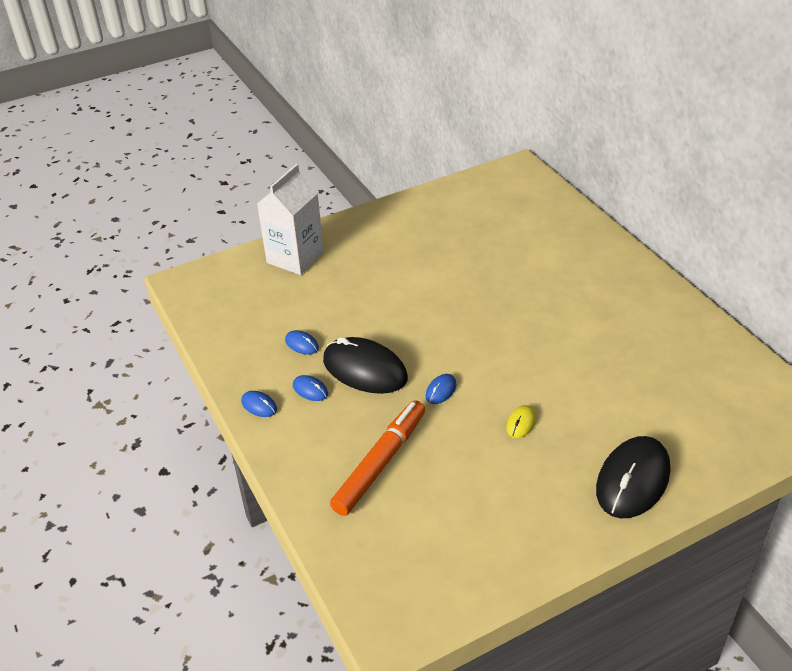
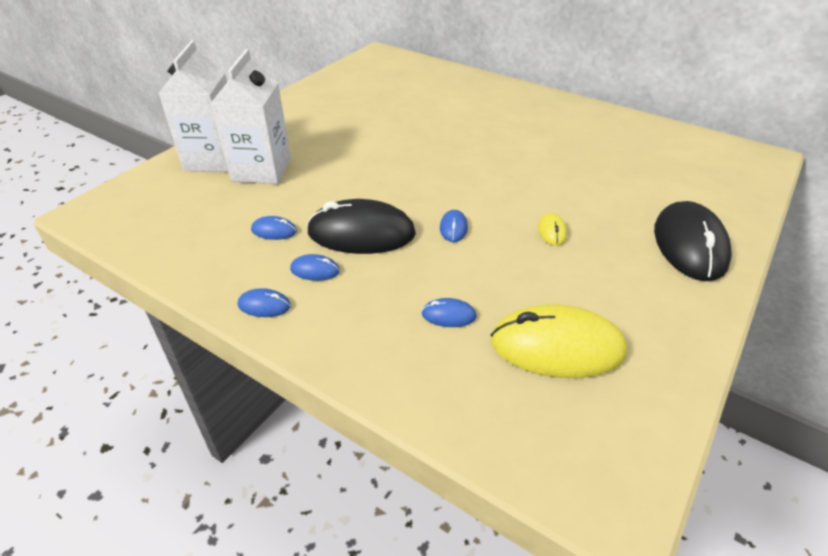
camera: 30 degrees left, 0 degrees up
(326, 281) = (261, 170): none -> white carton
(380, 463) = (448, 315): orange marker -> blue mouse
(440, 518) = (557, 346): none -> yellow mouse

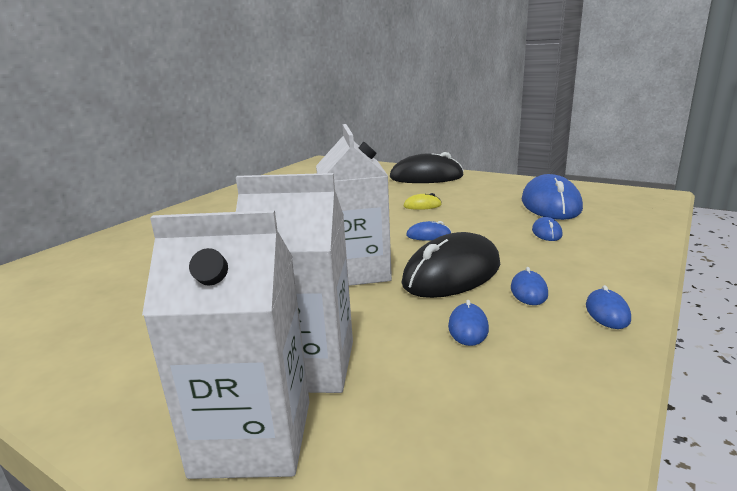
camera: 90 degrees left, 20 degrees down
(361, 233) = (452, 273): black mouse -> black mouse turned 45 degrees clockwise
(380, 186) = (356, 271): none -> white carton
(557, 346) = (550, 204): yellow mouse -> blue mouse

